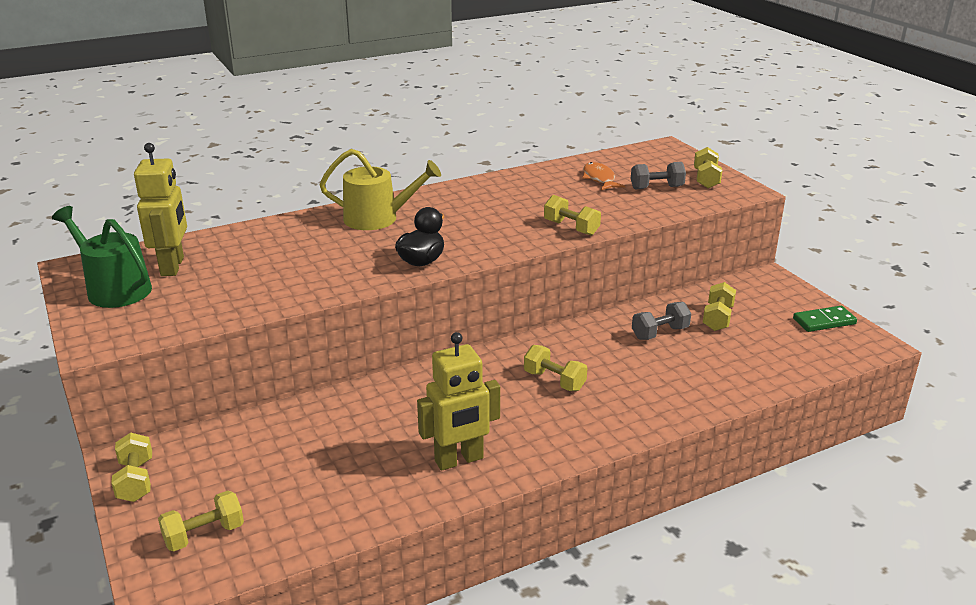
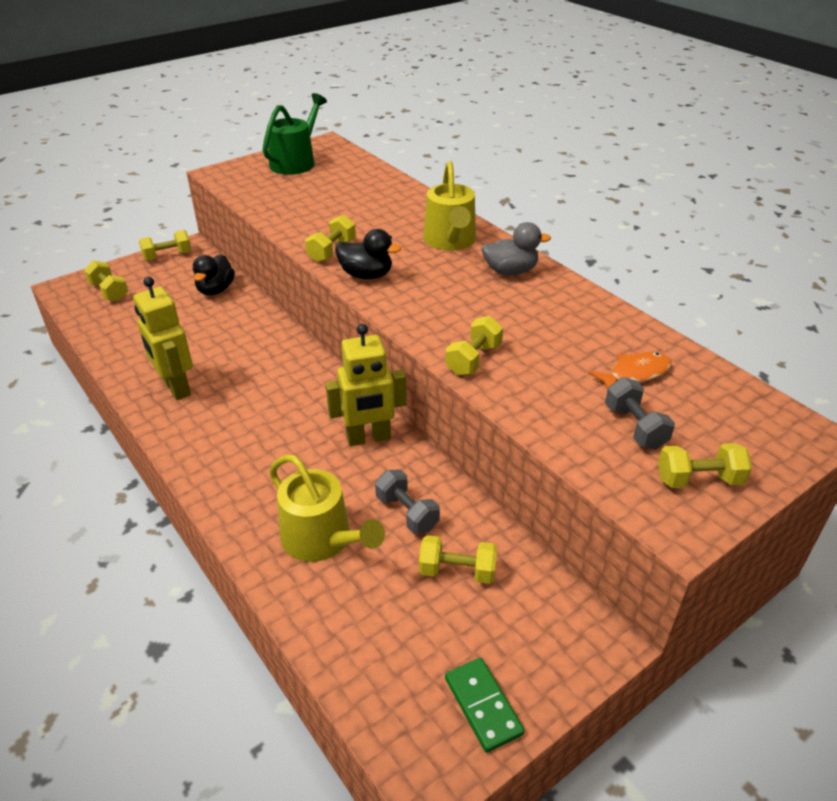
camera: 80 degrees right, 10 degrees up
(173, 266) = (333, 173): yellow robot -> yellow robot (368, 438)
(261, 434) = (215, 290): none -> black duck
(445, 200) = (510, 271): none -> grey duck
(554, 381) = (297, 433): yellow dumbbell -> yellow dumbbell (332, 251)
(688, 373) = (322, 539): none -> yellow watering can

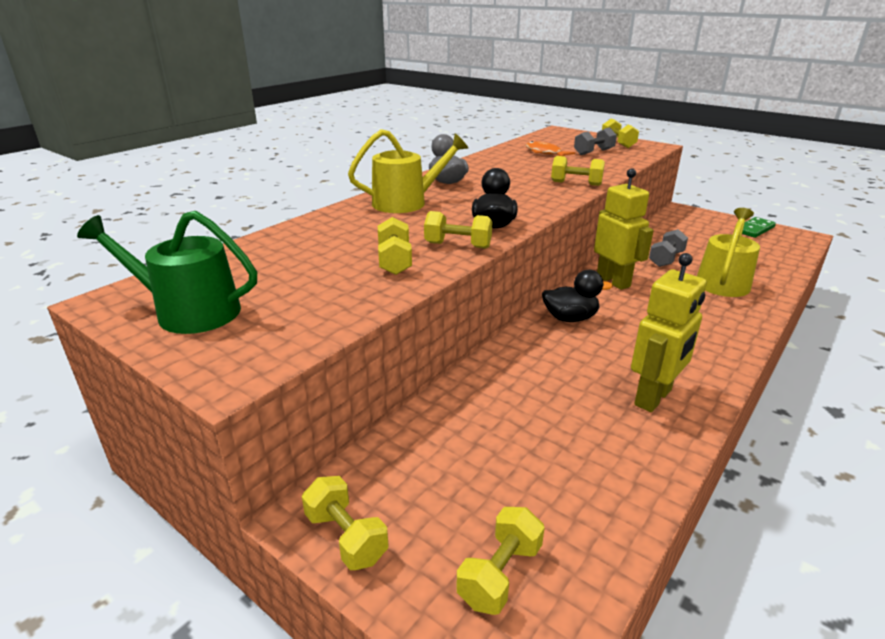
camera: 105 degrees left, 10 degrees down
(215, 290) = (439, 433): black duck -> black duck (570, 318)
(457, 571) = (689, 241): yellow dumbbell -> yellow dumbbell (395, 261)

